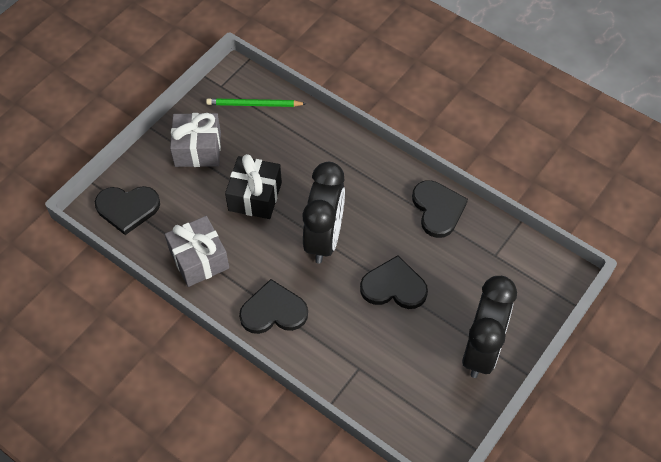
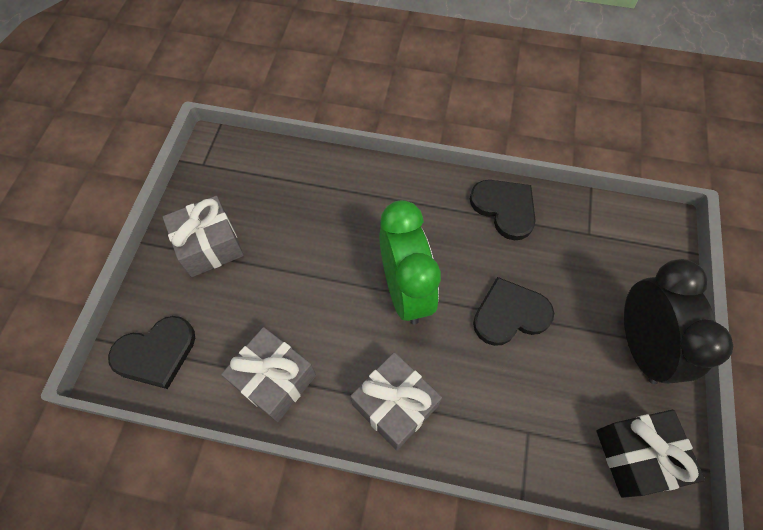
camera: 25 degrees left, 5 degrees up
(254, 104) = (251, 171): green pencil -> none
(255, 196) = (303, 274): black gift -> black gift (636, 456)
(273, 311) = (395, 405): black heart -> grey gift
(324, 238) = (405, 291): black clock -> green clock

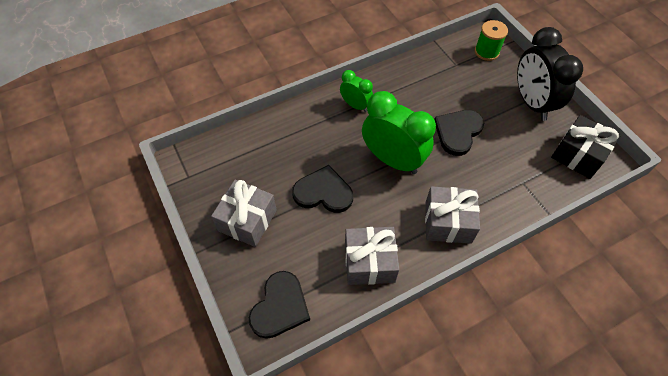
camera: 40 degrees left, 5 degrees down
(426, 203) = (355, 105): none -> green clock
(504, 208) = (401, 80): black heart -> black heart (323, 192)
(641, 346) = (531, 103): black clock -> black clock turned 150 degrees counterclockwise
(645, 244) = (486, 52): none -> green spool

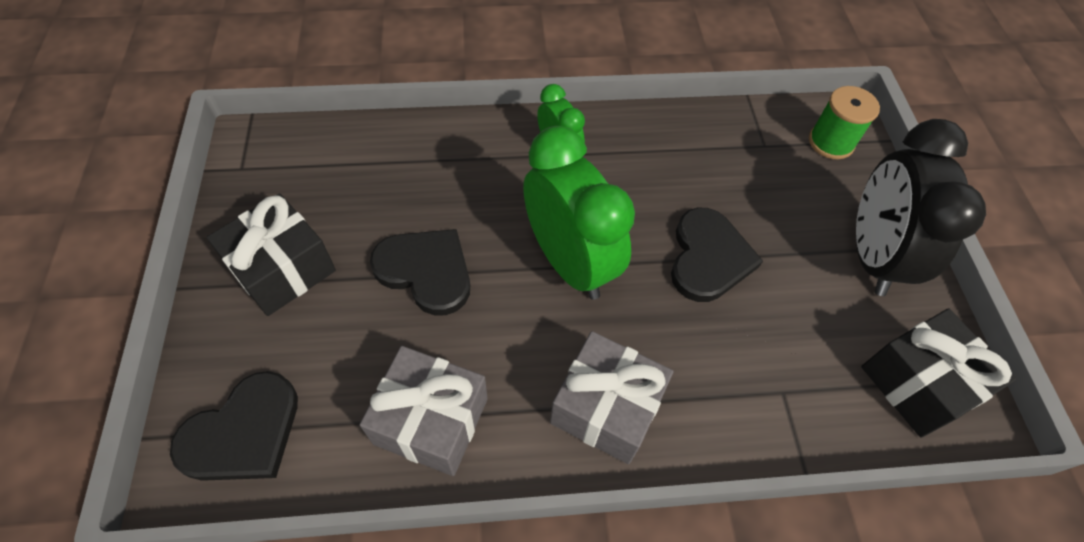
camera: 20 degrees right, 0 degrees up
(247, 220) = (282, 269): grey gift -> black gift
(458, 132) = (708, 257): black heart -> black heart turned 135 degrees clockwise

